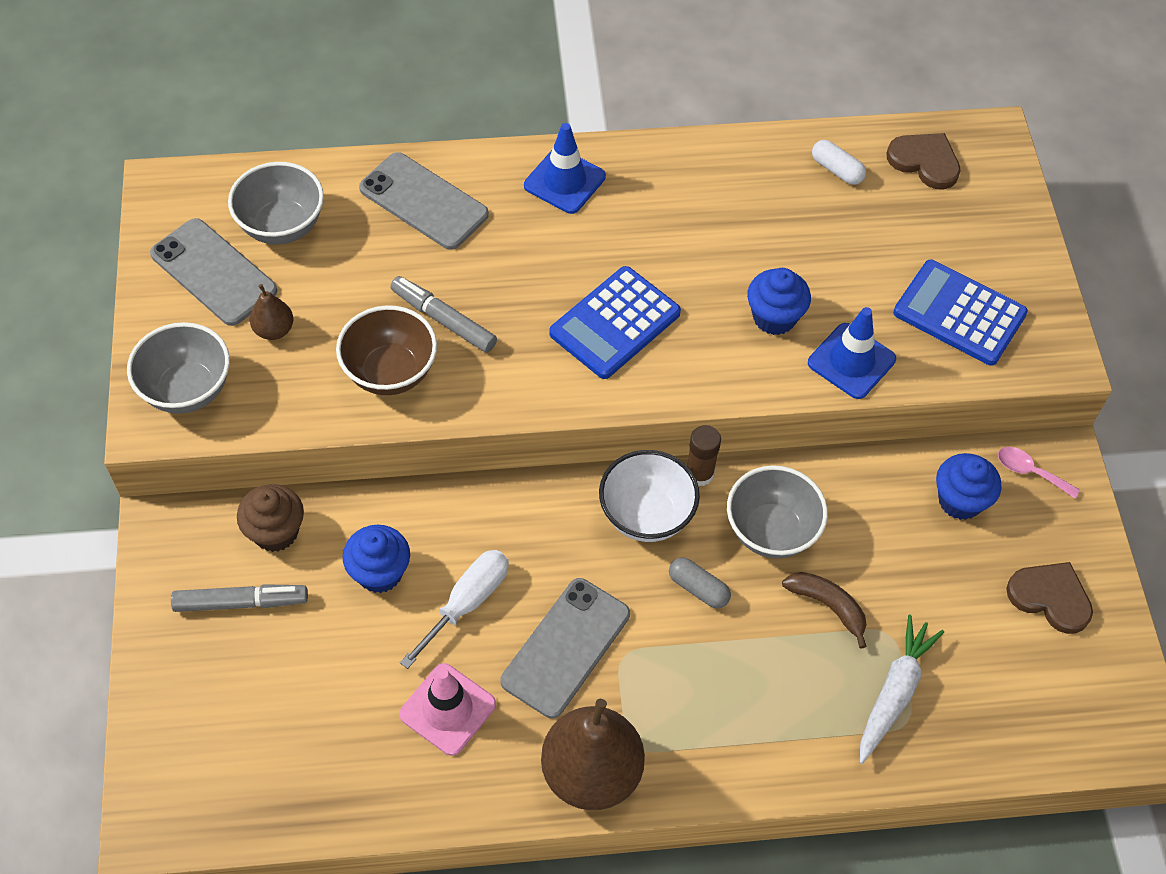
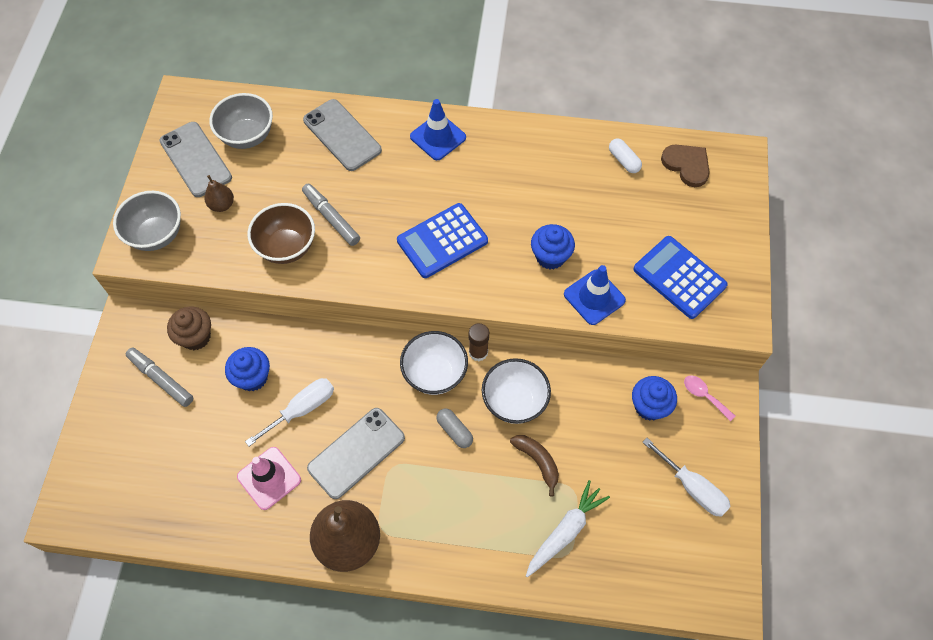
camera: 15 degrees right, 5 degrees up
(241, 602) = (161, 379): grey marker -> grey marker turned 150 degrees counterclockwise
(771, 531) = (514, 401): grey bowl -> white bowl
(1050, 597) = (692, 488): brown heart -> white screwdriver

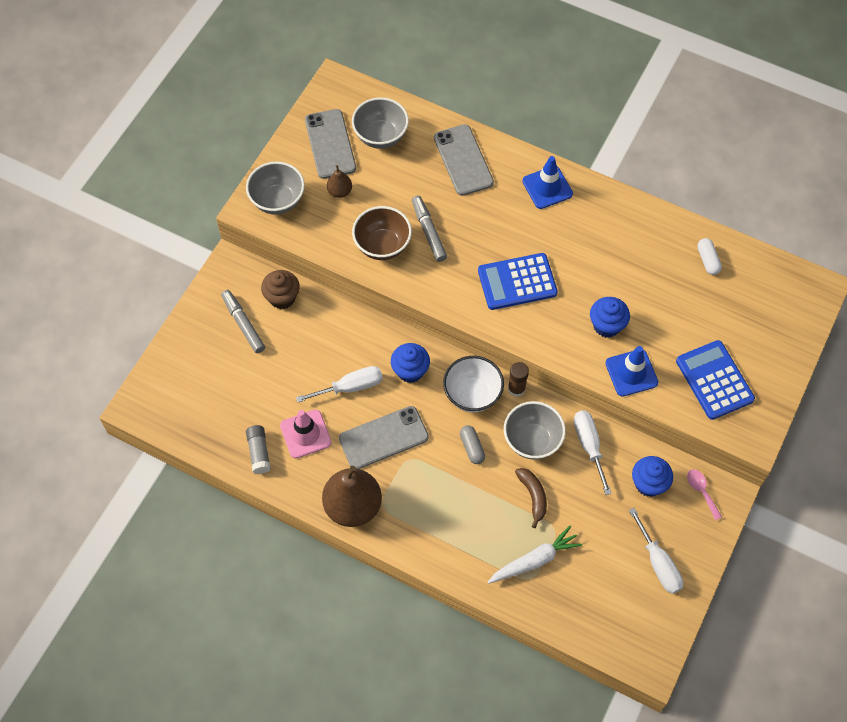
camera: 20 degrees right, 0 degrees up
(223, 517) = (259, 452): none -> grey glue stick
(252, 377) = (318, 347): blue cupcake -> blue cupcake (410, 371)
(514, 401) = (532, 440): white bowl -> grey bowl
(574, 387) = (589, 446): none -> white screwdriver
(687, 165) = (764, 282): brown heart -> none

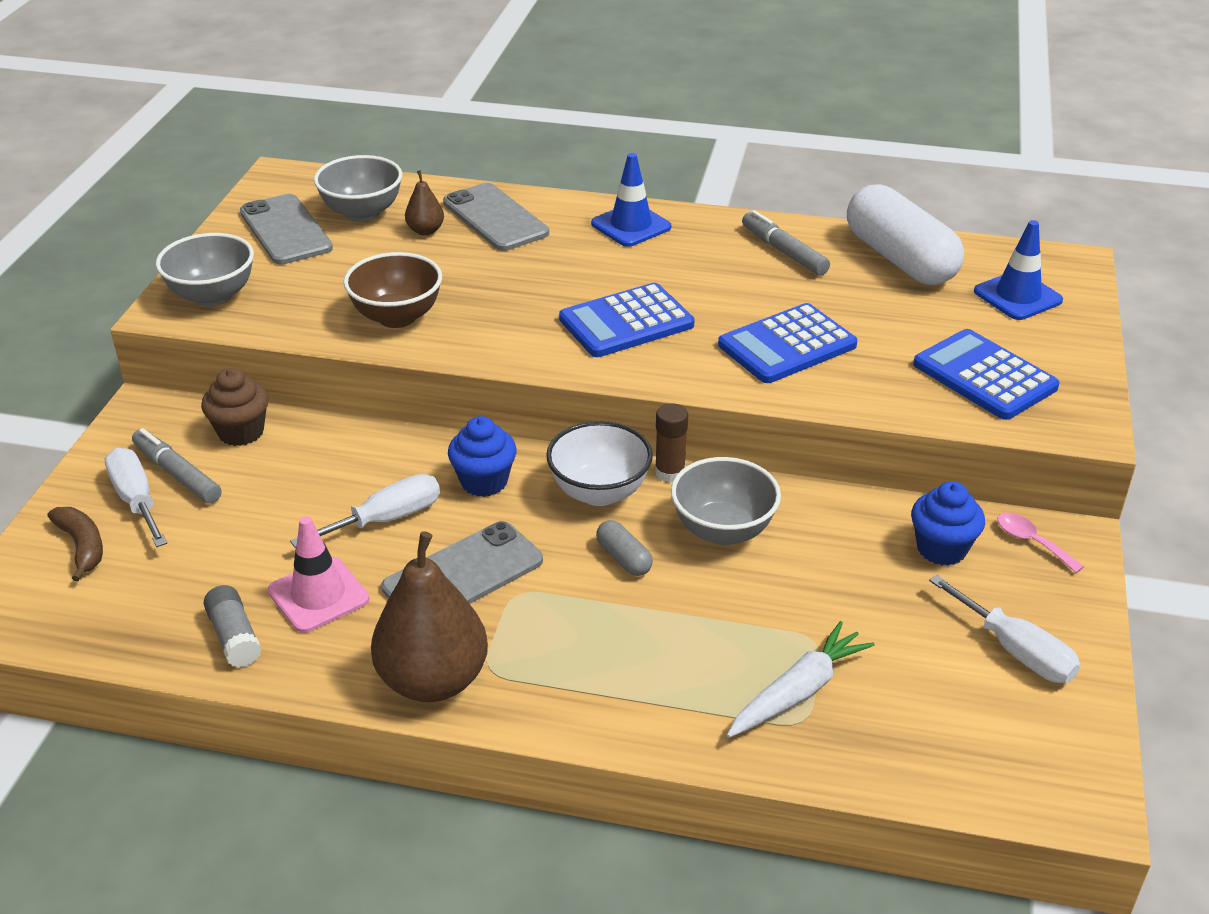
camera: 15 degrees left, 25 degrees down
(340, 191) = (312, 273): brown pear -> brown pear (425, 231)
(428, 232) = (467, 292): grey marker -> grey marker (784, 251)
(533, 496) = (756, 602): brown banana -> brown banana (82, 546)
(589, 446) = (820, 520): white screwdriver -> white screwdriver (136, 500)
(606, 325) = (787, 345): blue cupcake -> blue calculator
(631, 373) = (852, 389): blue traffic cone -> blue traffic cone (1017, 296)
(708, 260) = (900, 259): white capsule -> white capsule, size x2.39

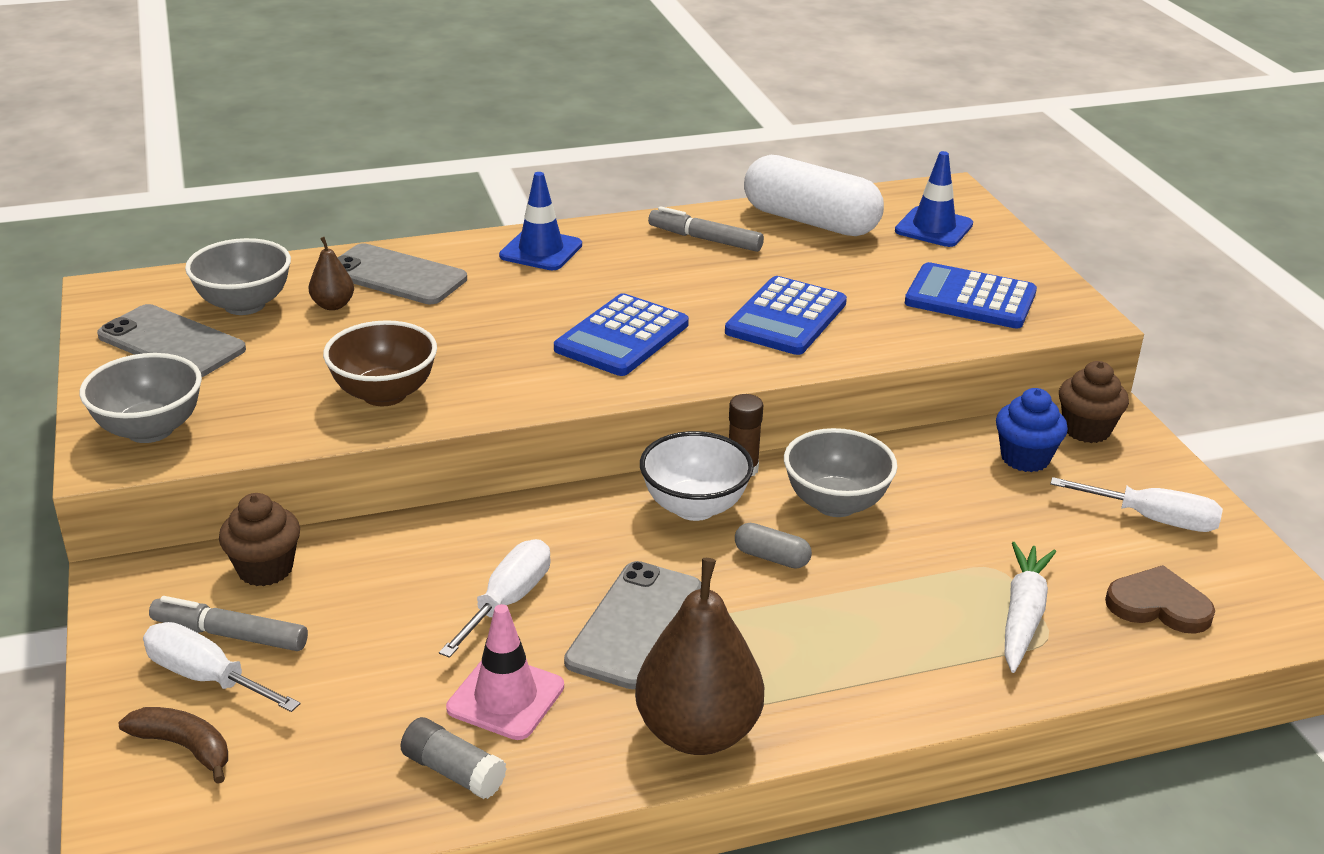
camera: 30 degrees left, 5 degrees down
(484, 482) = (574, 533): blue cupcake -> none
(939, 732) = (1158, 605): none -> brown heart
(1031, 542) = (1086, 430): pink spoon -> brown cupcake

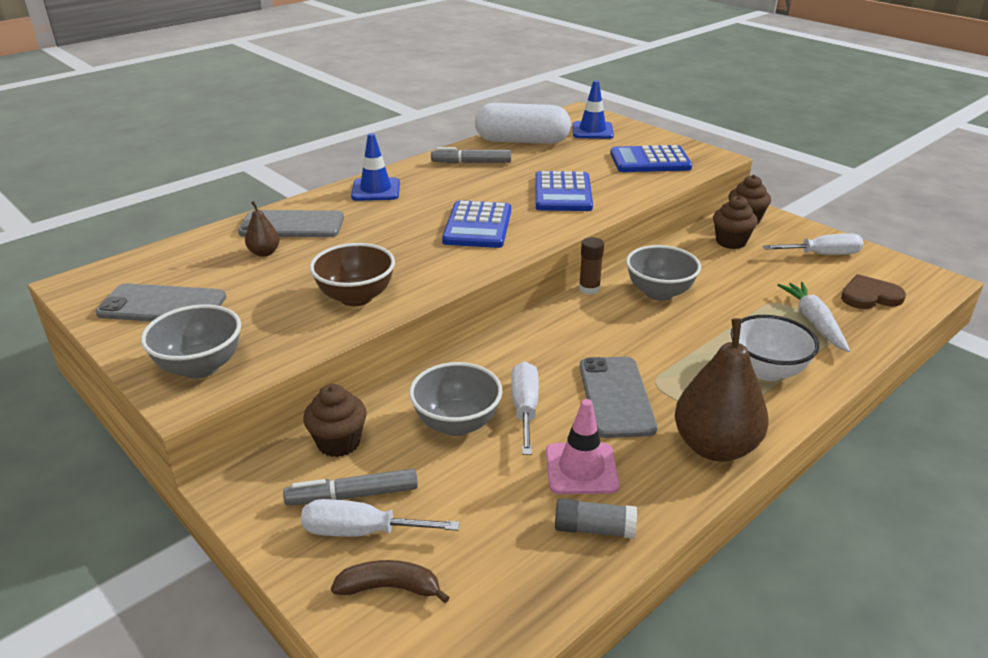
camera: 25 degrees left, 0 degrees up
(244, 305) = (197, 268): grey bowl -> grey bowl (457, 423)
(694, 507) = (583, 318): white bowl -> white bowl (767, 370)
(771, 557) = (654, 333): grey capsule -> none
(1025, 458) = (731, 242): blue cupcake -> brown cupcake

